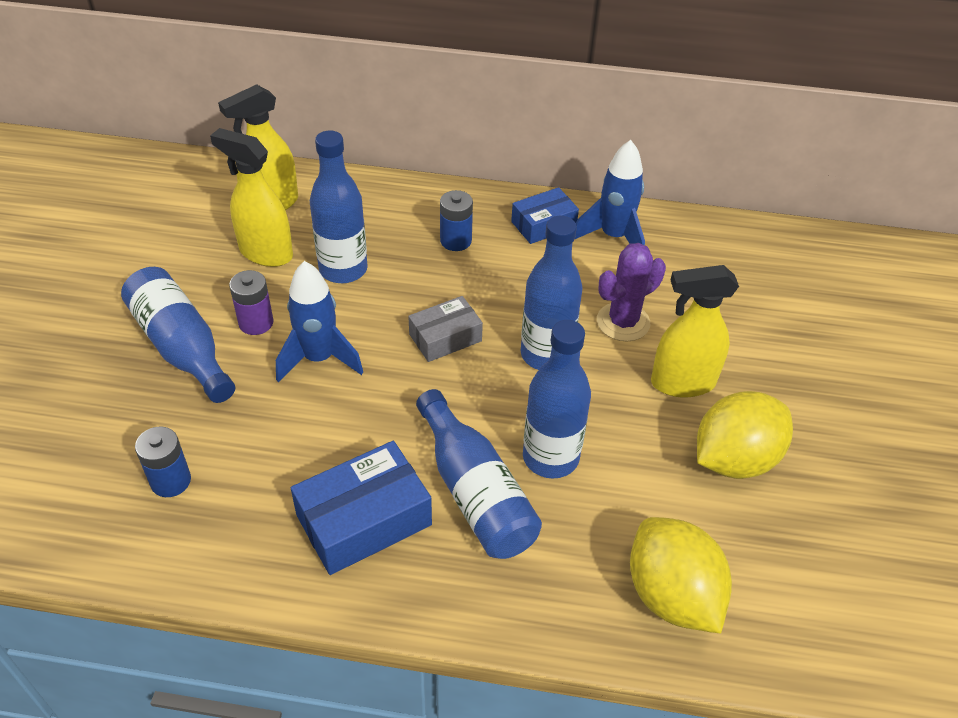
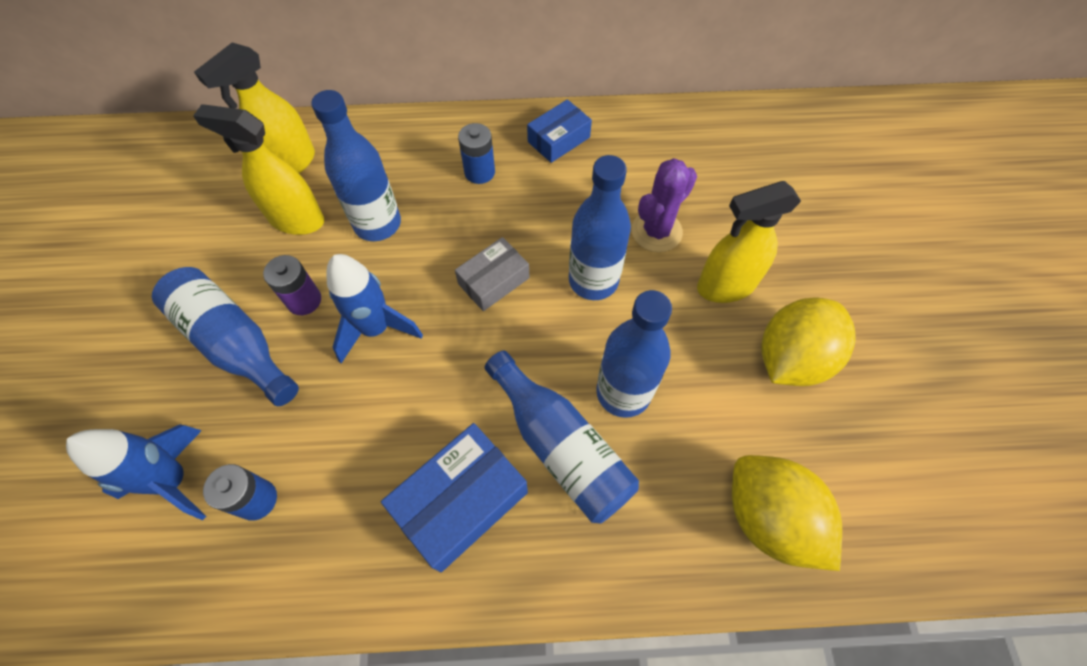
camera: 10 degrees left, 15 degrees up
(613, 237) = (626, 141): blue rocket -> blue rocket (174, 480)

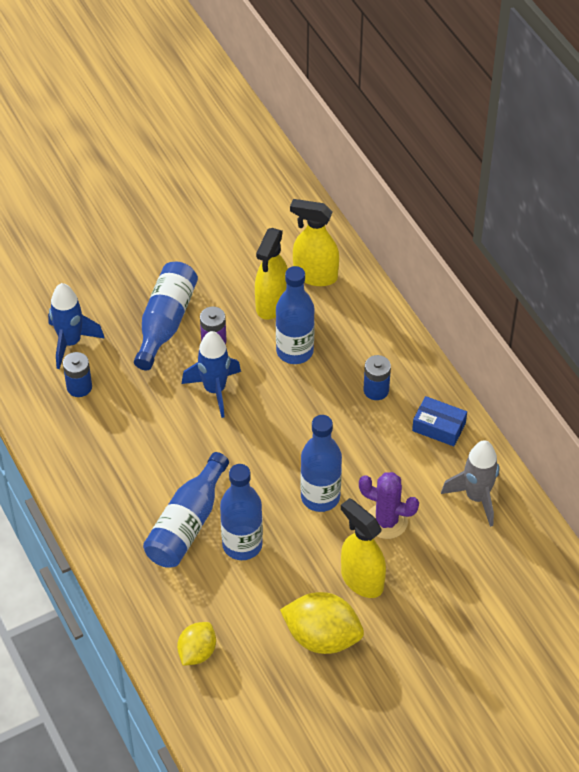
camera: 65 degrees right, 10 degrees down
(296, 220) = (271, 304): yellow spray bottle -> yellow spray bottle turned 150 degrees counterclockwise
(460, 501) = (127, 486): blue box -> none
(493, 281) = (287, 438): grey box -> none
(662, 144) = (476, 497): none -> grey rocket
(769, 518) = (197, 652): yellow lemon -> yellow lemon, size x0.61

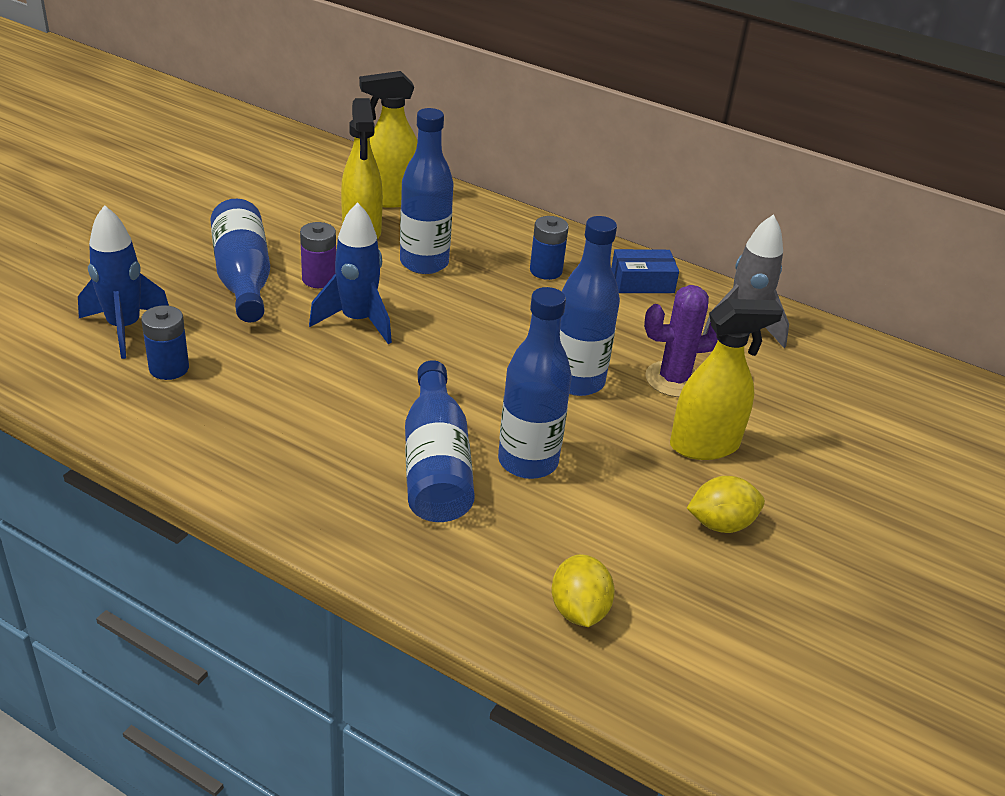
camera: 35 degrees left, 15 degrees down
(322, 637) = (720, 524): yellow lemon -> yellow lemon, size x0.61
(361, 580) = (705, 445): yellow spray bottle -> yellow spray bottle turned 150 degrees clockwise

